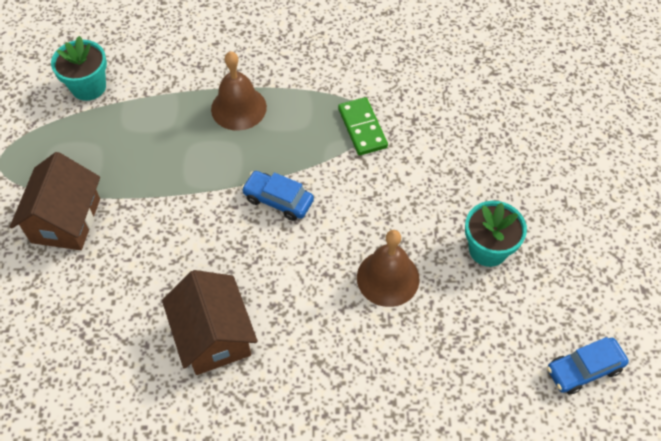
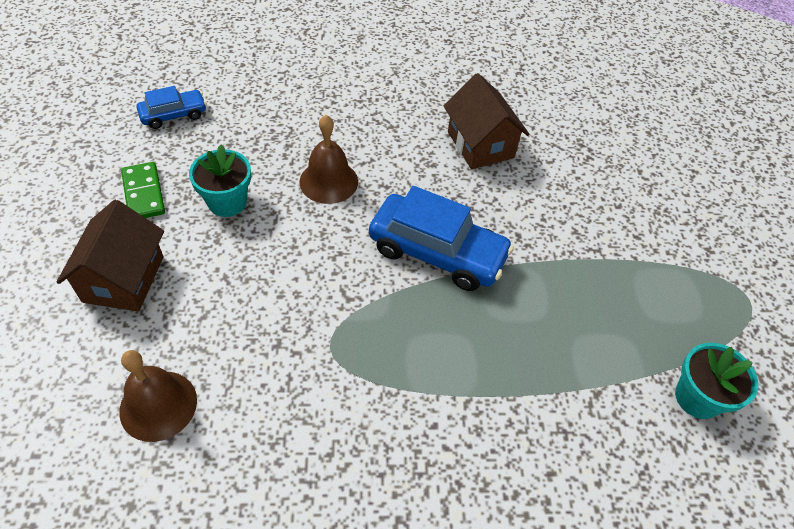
camera: 175 degrees right, 5 degrees down
(66, 220) = (647, 237): brown house -> brown house (124, 279)
(238, 108) = (498, 364): brown bell -> brown bell (158, 405)
(278, 200) = (437, 252): blue car -> blue car, size x1.84
(362, 128) = (343, 334): green domino -> green domino (144, 193)

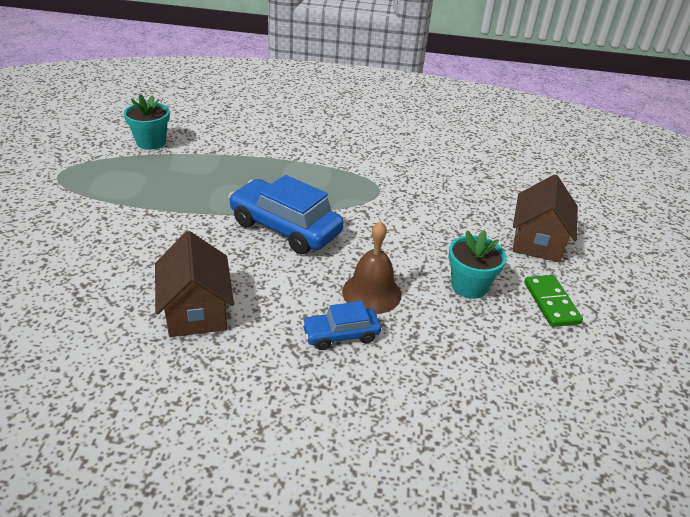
camera: 170 degrees left, 15 degrees down
(158, 405) = (486, 180): brown bell -> none
(174, 115) = (556, 389): blue car -> blue car (341, 335)

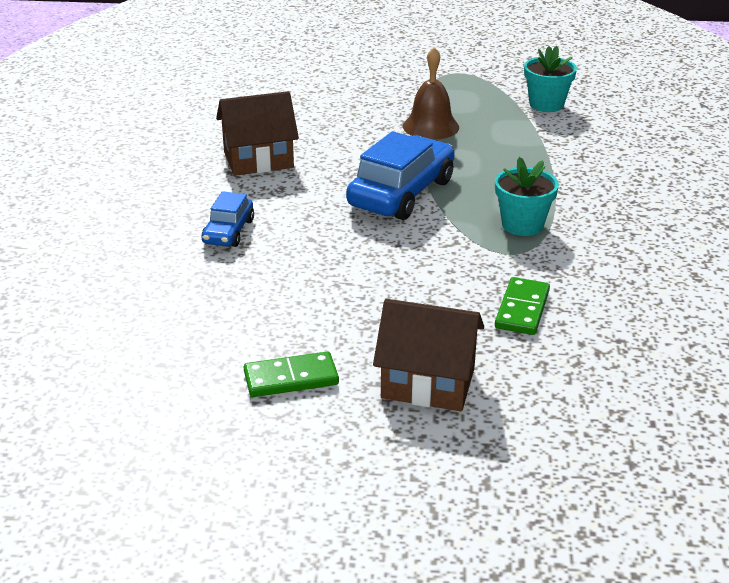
camera: 90 degrees right, 5 degrees down
(341, 335) = (228, 232): blue car -> blue car turned 150 degrees counterclockwise
(371, 293) = (295, 248): brown bell -> brown bell (430, 126)
(448, 195) = (522, 309): none -> green domino
(469, 286) = (316, 315): turquoise flower pot -> turquoise flower pot (522, 225)

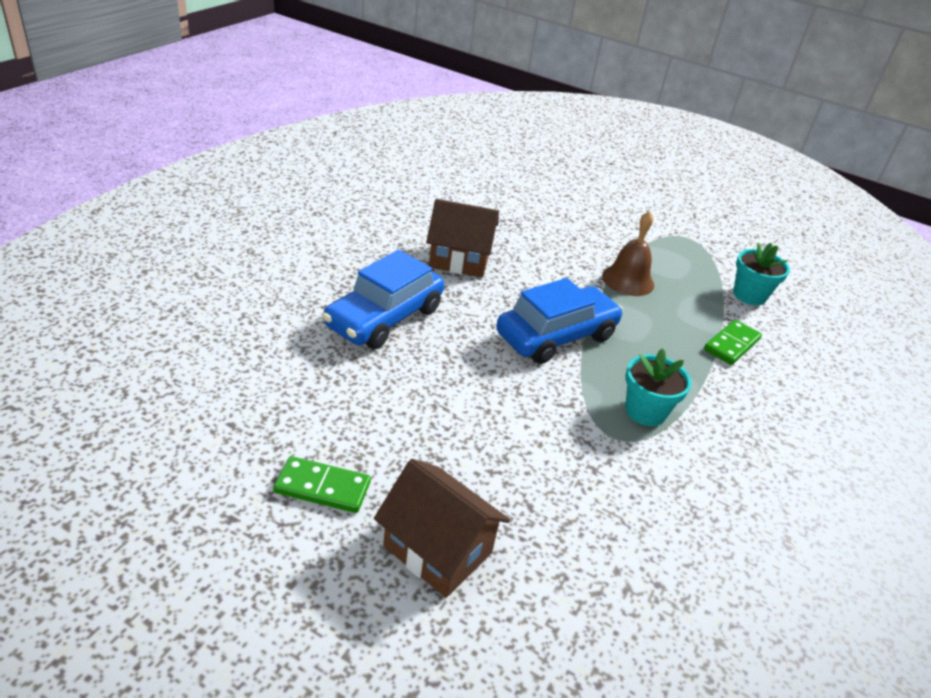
camera: 20 degrees right, 5 degrees up
(228, 232) = (384, 318): blue car -> blue car, size x1.84
(522, 309) = (583, 504): green domino -> green domino (731, 344)

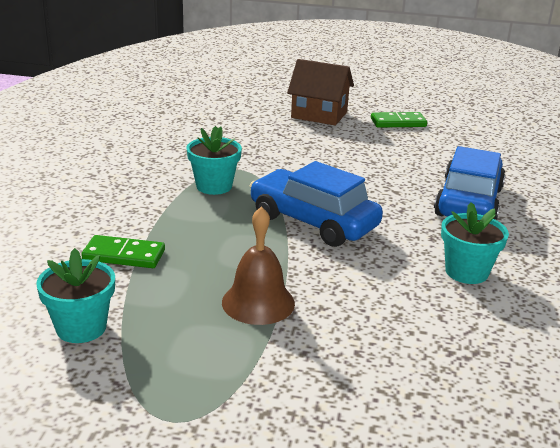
camera: 165 degrees right, 10 degrees down
(459, 260) = (466, 272): brown house -> turquoise flower pot
(556, 336) = (313, 222): blue car -> blue car turned 90 degrees clockwise
(731, 344) = (124, 255): green domino -> green domino turned 75 degrees clockwise

